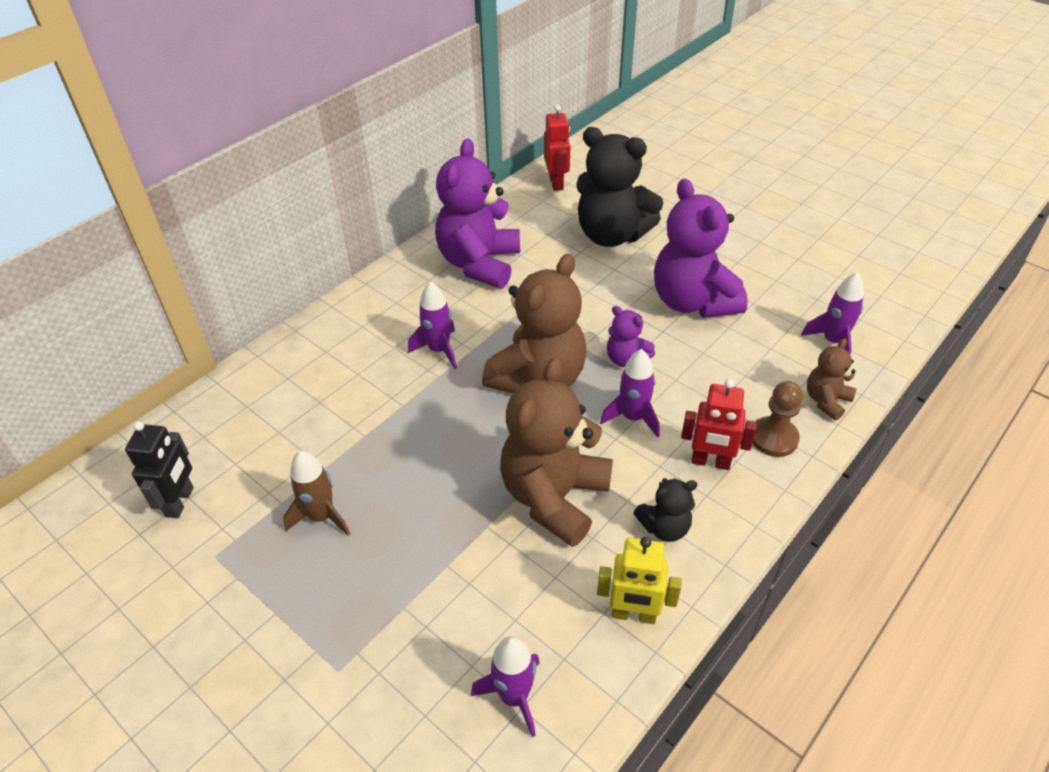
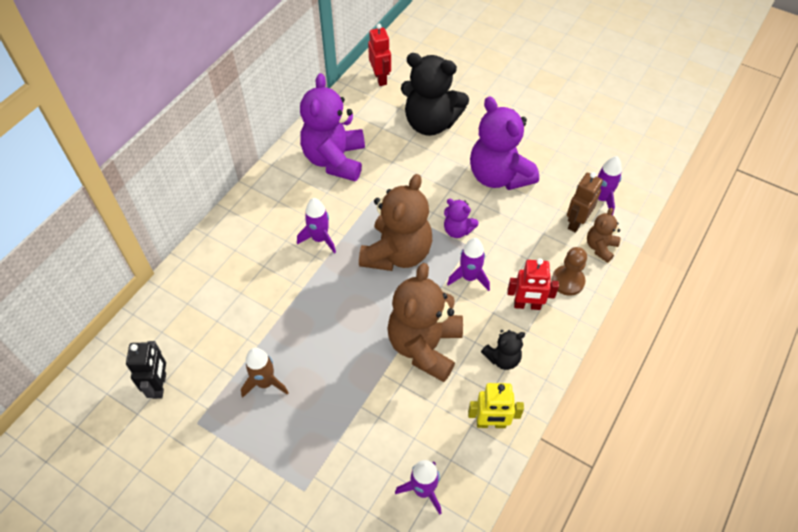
camera: 10 degrees left, 10 degrees up
(794, 366) = (576, 222): none -> brown robot

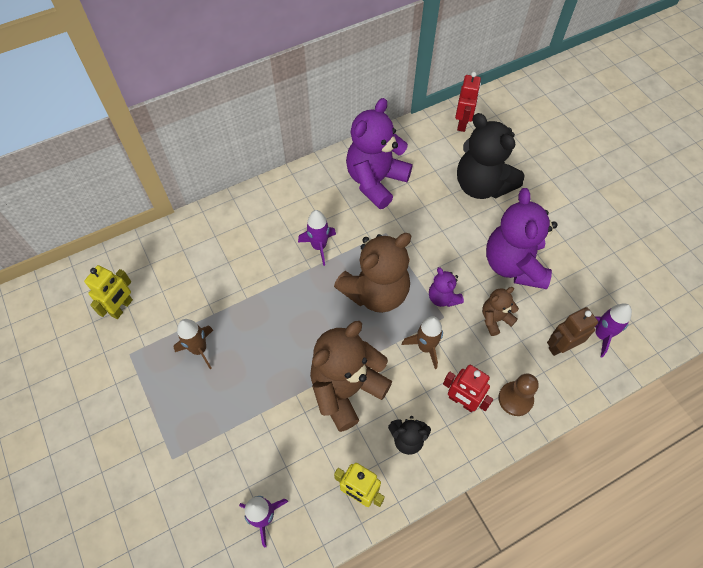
camera: 30 degrees right, 5 degrees up
(159, 385) = (122, 308): black robot -> yellow robot
(469, 277) = (425, 347): purple rocket -> brown rocket
(600, 247) = (569, 383): brown teddy bear -> brown teddy bear (495, 319)

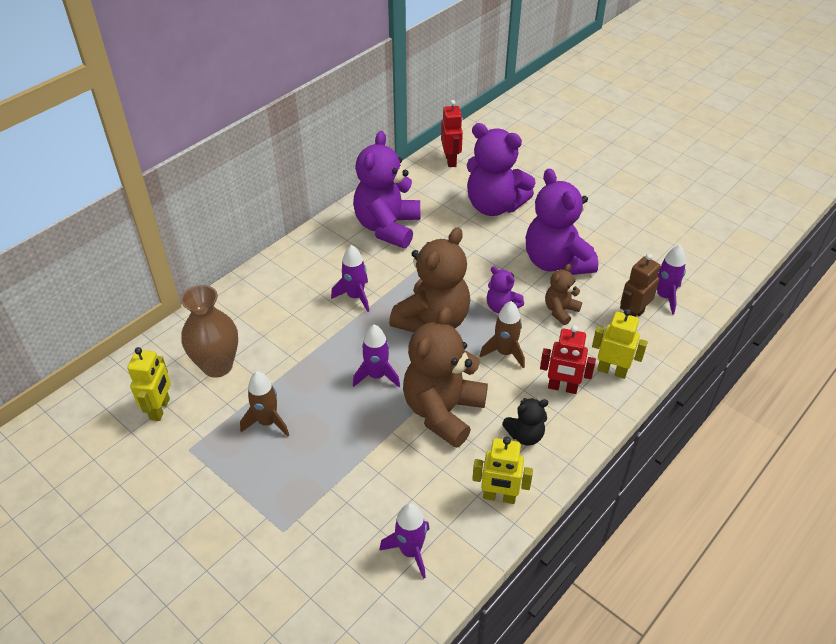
camera: 20 degrees left, 15 degrees down
(181, 280) = (217, 366): none -> brown vase
(305, 334) = (377, 376): none -> purple rocket
(482, 185) = (494, 206): black teddy bear -> purple teddy bear
(515, 399) = (612, 371): brown pawn -> yellow robot

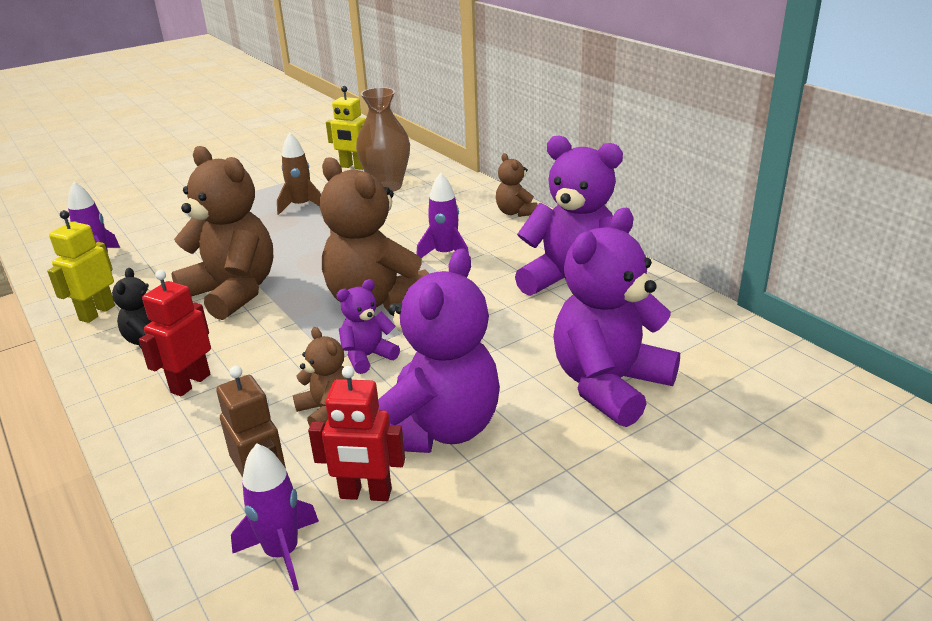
camera: 105 degrees right, 15 degrees down
(275, 268) = (515, 212): none -> brown teddy bear
(377, 376) = (314, 259): purple rocket -> none
(451, 160) = (750, 357): red robot -> red robot (365, 494)
(505, 353) = (284, 346): brown rocket -> none
(556, 262) = (438, 429): purple teddy bear -> purple teddy bear turned 120 degrees clockwise
(612, 371) = (178, 437): yellow robot -> none

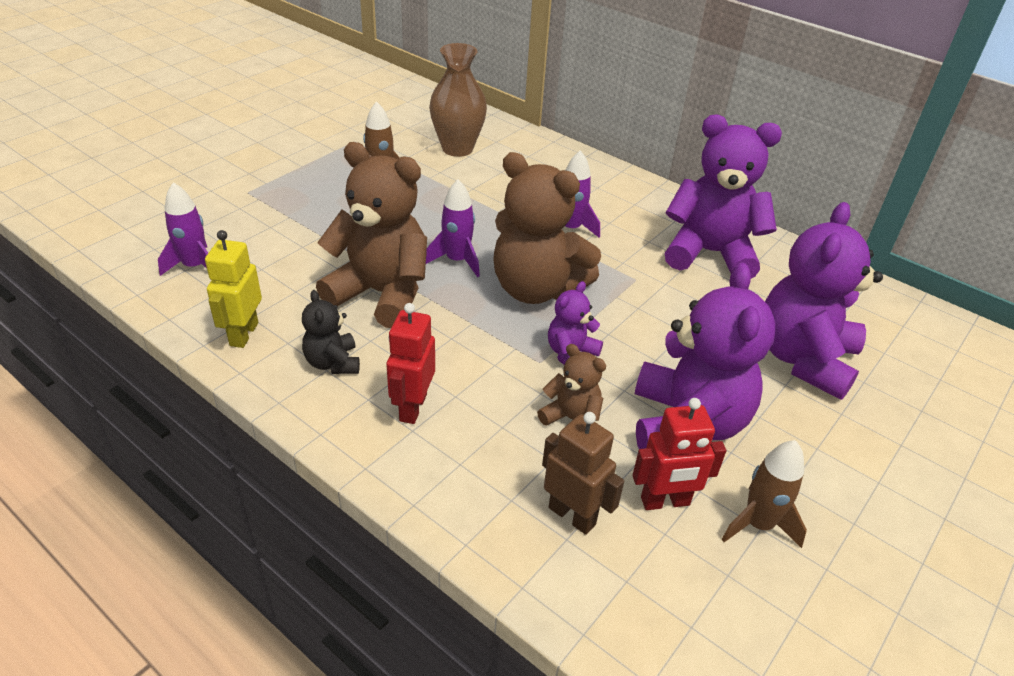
camera: 20 degrees left, 10 degrees up
(282, 553) = (630, 574): purple rocket -> purple rocket (457, 260)
(353, 167) = (404, 124): yellow robot -> none
(448, 530) = (758, 524): none -> brown rocket
(515, 212) = (607, 174): brown teddy bear -> none

